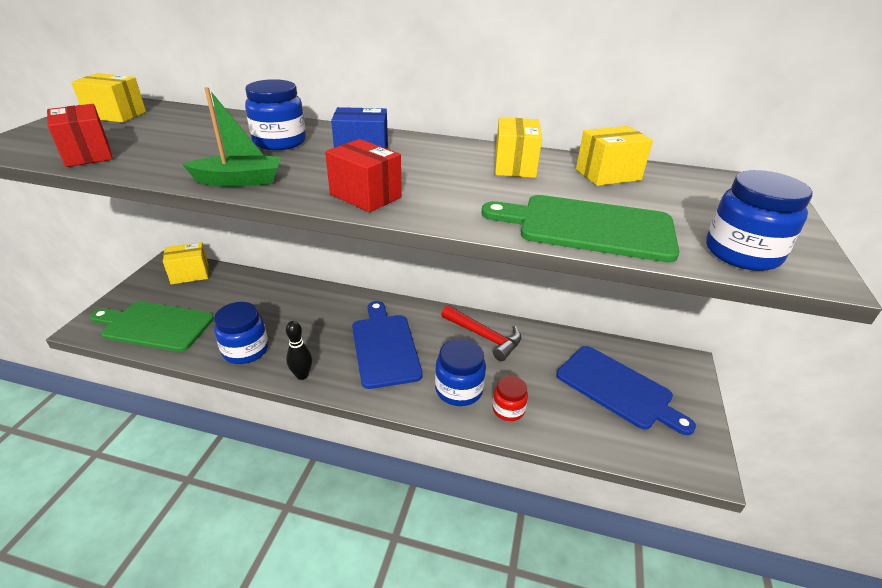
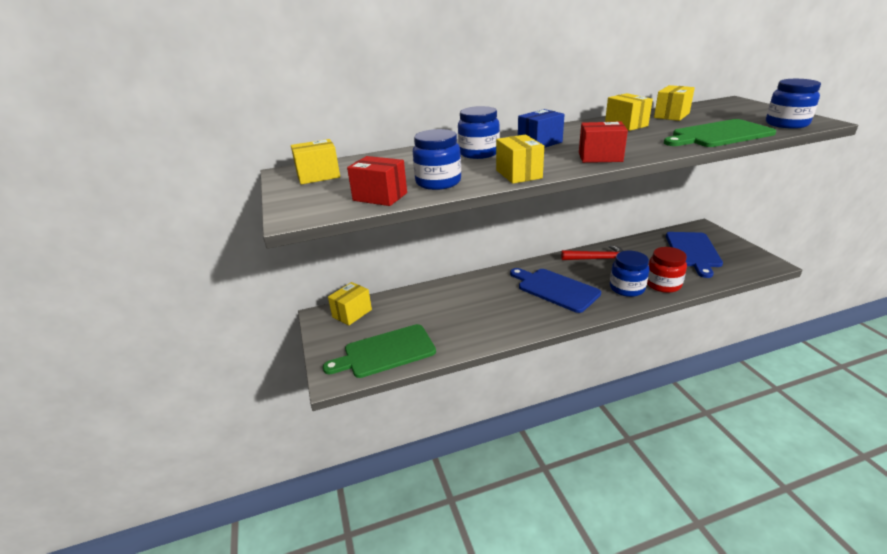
camera: 30 degrees left, 5 degrees down
(239, 181) = (518, 174): green boat -> yellow box
(245, 350) = (476, 332): blue jar -> blue jar (438, 182)
(302, 375) = (534, 325): black bowling pin -> none
(508, 409) = (663, 284): red jar -> red jar, size x1.52
(618, 389) = (693, 251): blue cutting board -> blue cutting board turned 90 degrees clockwise

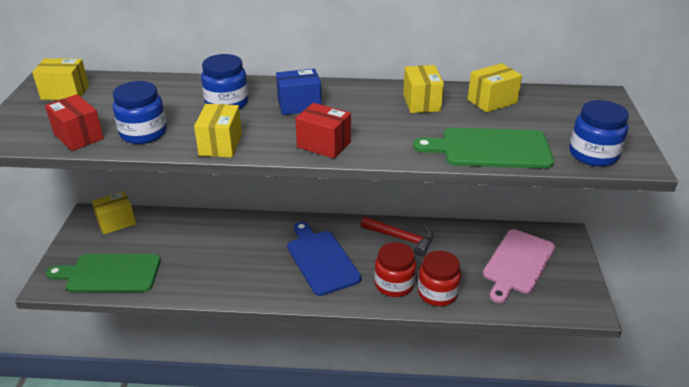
camera: 20 degrees right, 5 degrees up
(627, 288) = (394, 284): blue jar -> red jar
(693, 251) = (517, 263): blue cutting board -> pink cutting board

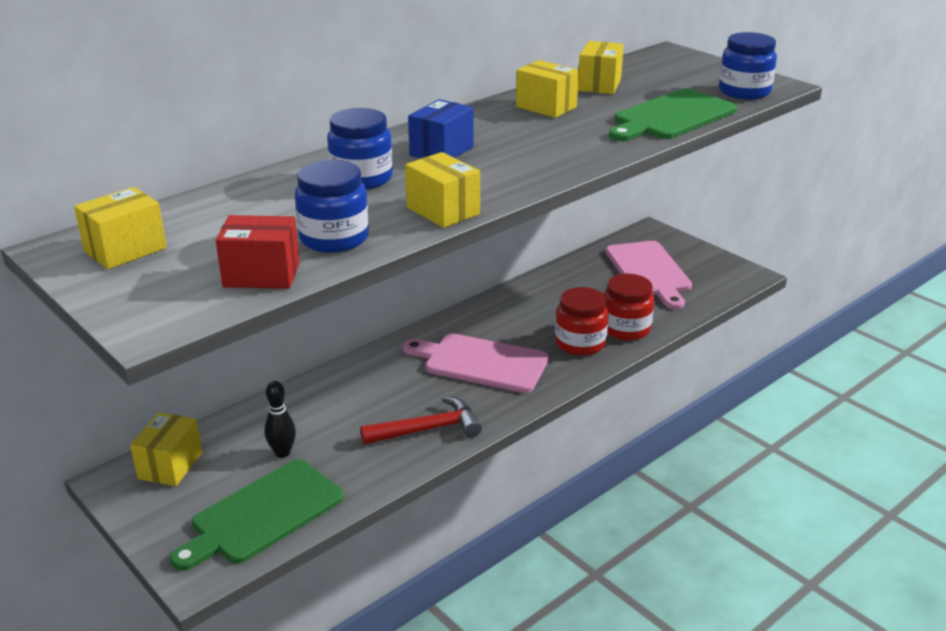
camera: 45 degrees left, 5 degrees down
(162, 247) = (282, 453): none -> black bowling pin
(321, 260) = (481, 362): blue cutting board -> pink cutting board
(323, 145) = (538, 169): red box -> none
(401, 238) = (525, 304): red hammer -> red hammer (428, 429)

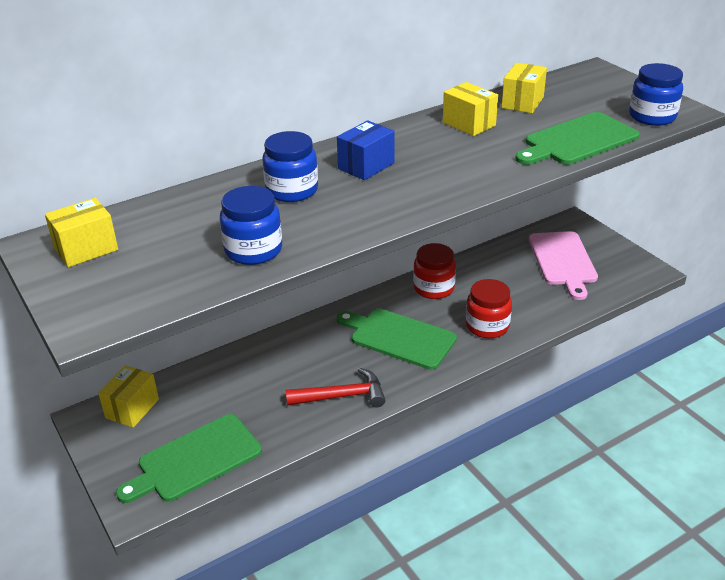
camera: 10 degrees right, 5 degrees up
(261, 275) = (186, 282): red box -> none
(282, 453) = (221, 406): black bowling pin -> none
(443, 211) = (350, 228): yellow box -> none
(481, 362) = (399, 337): pink cutting board -> green cutting board
(625, 328) = (530, 315): red jar -> red jar (434, 288)

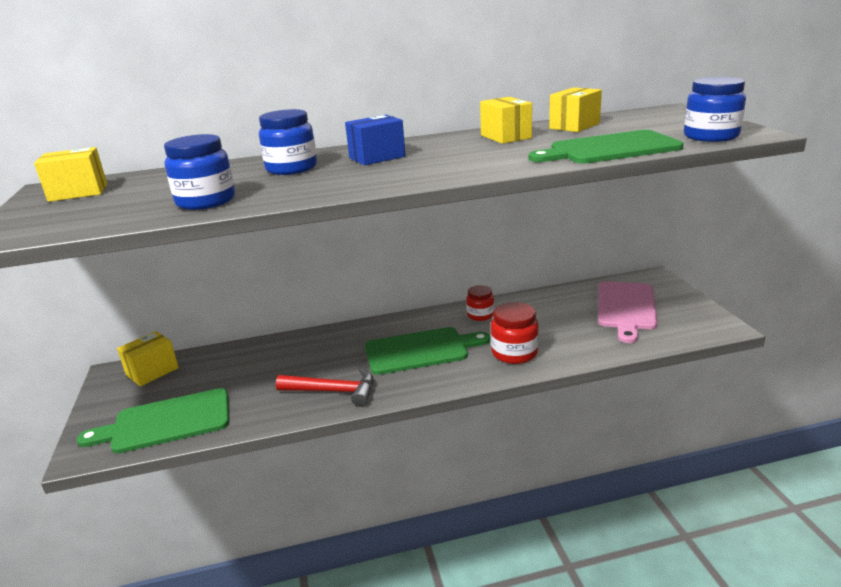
camera: 20 degrees right, 10 degrees down
(399, 337) = (421, 350): green cutting board -> green cutting board turned 120 degrees clockwise
(434, 288) = (480, 315): red jar -> red jar, size x0.66

